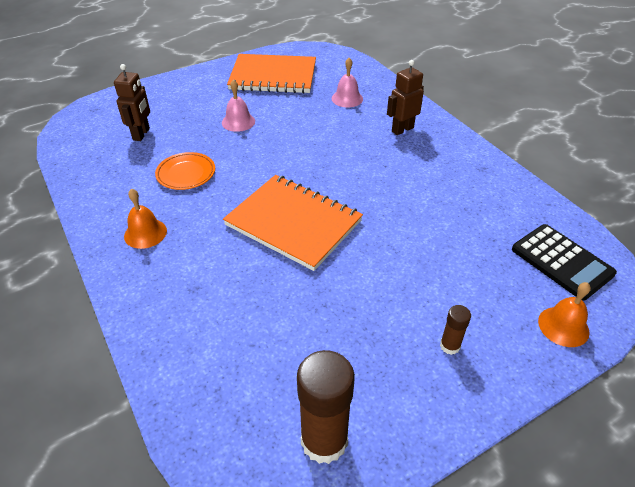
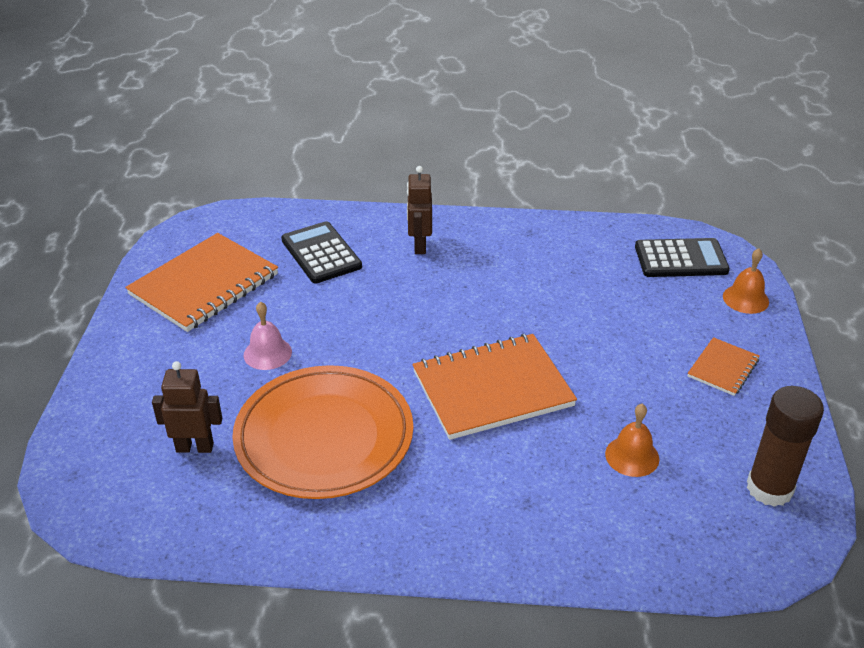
camera: 55 degrees left, 5 degrees down
(141, 134) = (195, 447): brown robot -> brown robot turned 45 degrees counterclockwise
(145, 233) = (402, 511): orange bell -> orange bell (632, 456)
(186, 173) = (324, 437): orange plate -> orange plate, size x2.14
(347, 98) = (321, 253): pink bell -> black calculator
(450, 346) = (723, 368): brown glue stick -> orange notebook

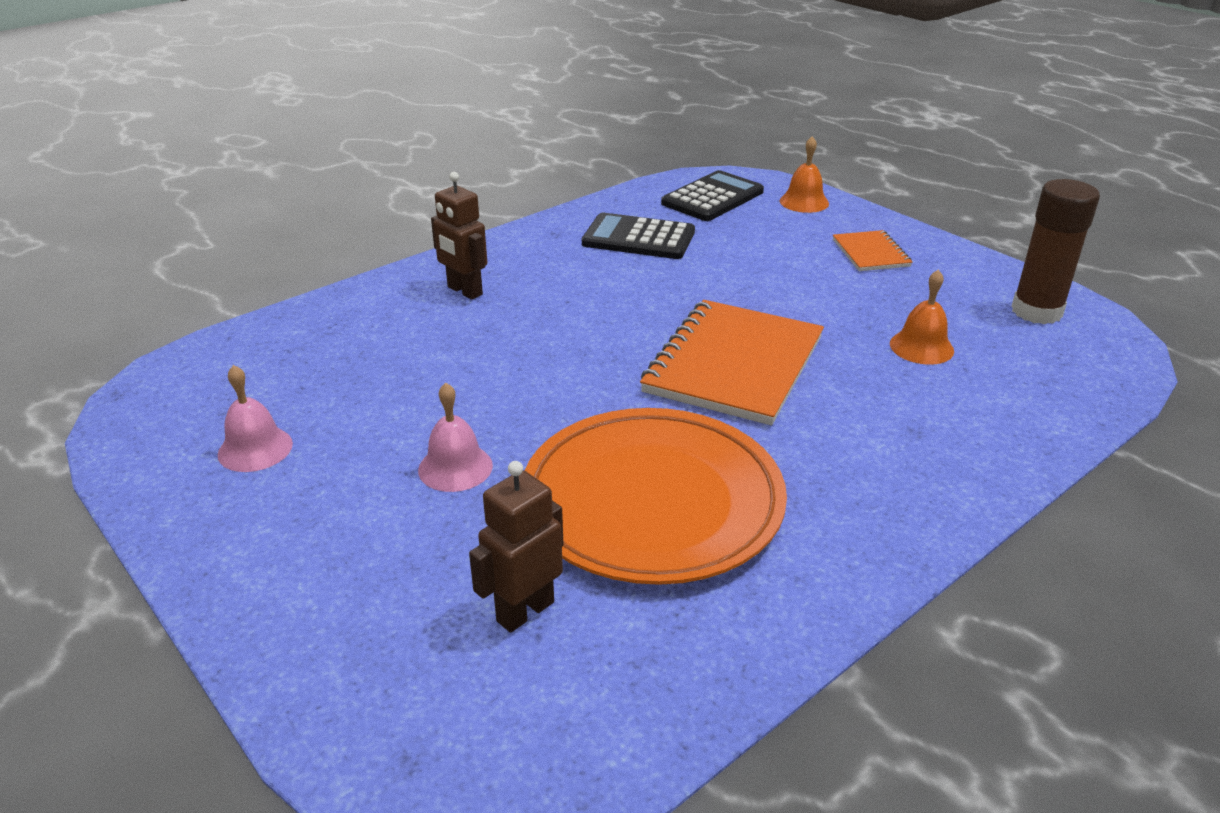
camera: 45 degrees left, 5 degrees down
(204, 285) = (255, 449): orange notebook -> pink bell
(321, 253) = (362, 347): black calculator -> black calculator (638, 238)

